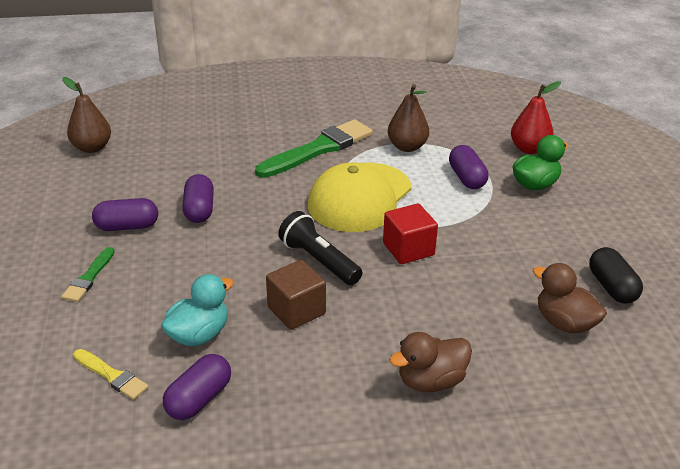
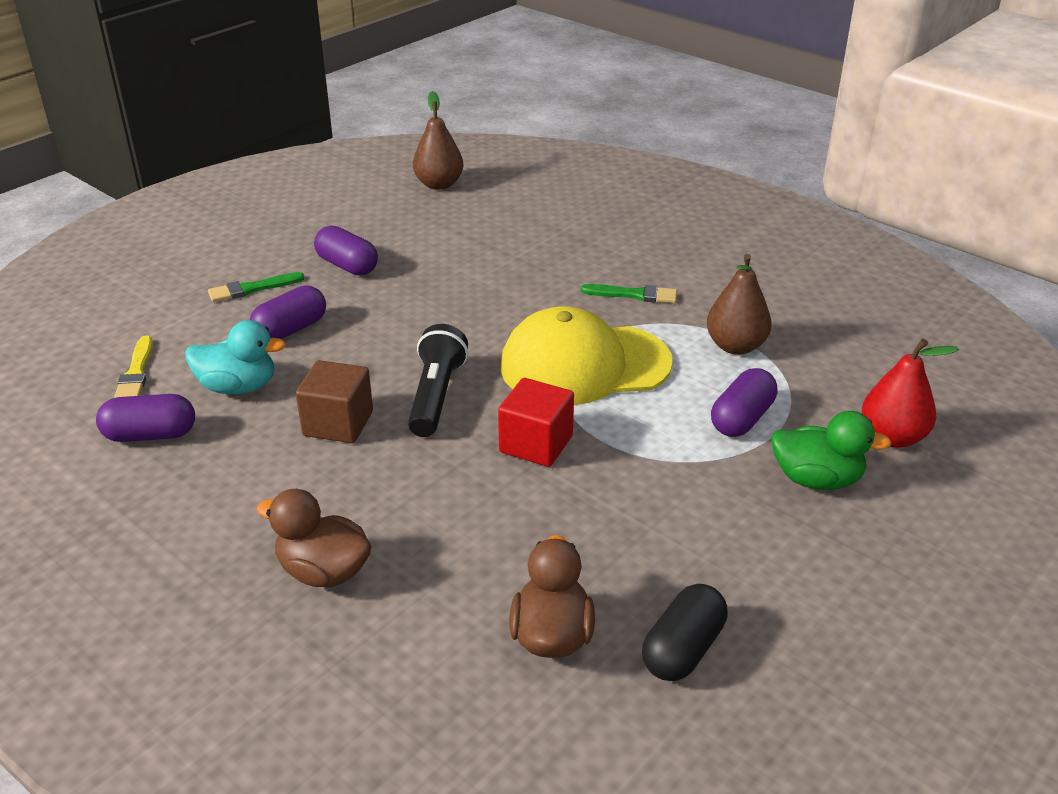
camera: 50 degrees right, 0 degrees up
(199, 210) = (424, 286): purple capsule -> purple capsule (291, 330)
(319, 149) = (634, 295): green brush -> green brush, size x0.50

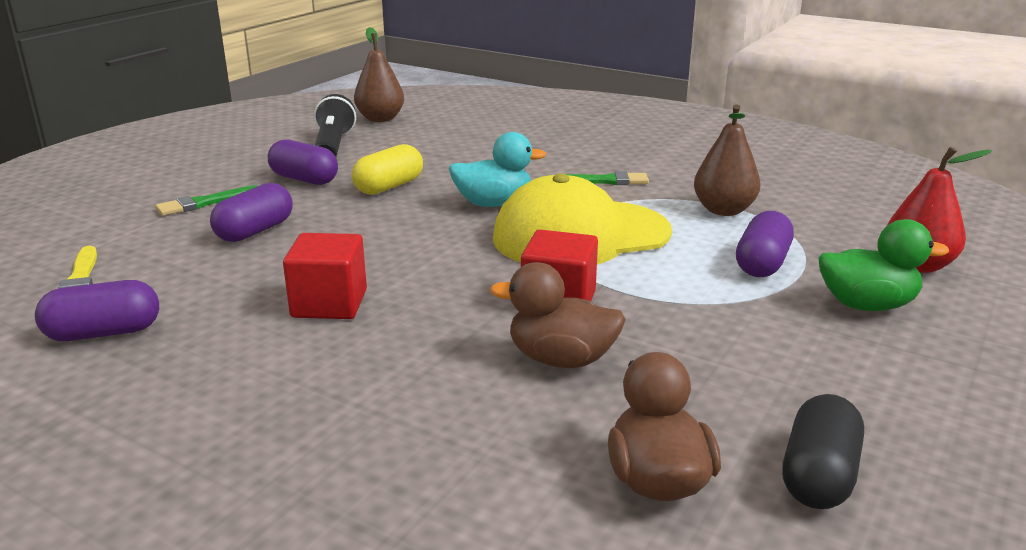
camera: 10 degrees left, 10 degrees down
(238, 387) = (204, 282): turquoise duck -> turquoise duck (493, 204)
(323, 571) = (350, 445): brown duck -> brown duck (561, 359)
(338, 423) = (329, 304): brown cube -> red cube
(424, 283) = (389, 187): none -> yellow capsule
(436, 396) = (433, 272): black flashlight -> black flashlight (333, 146)

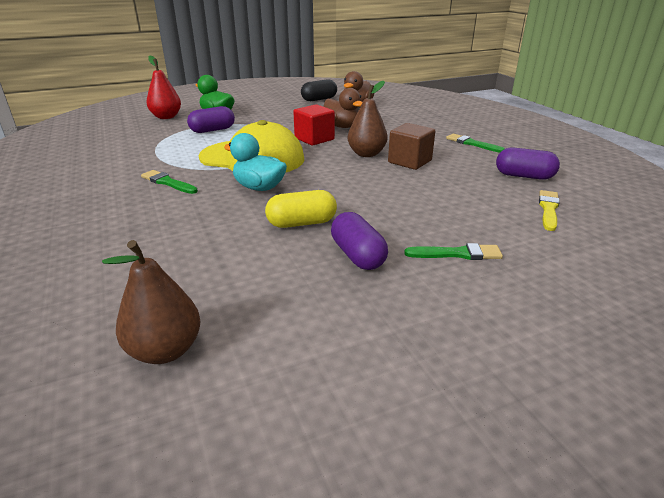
camera: 145 degrees left, 5 degrees up
(218, 401) = (472, 144): none -> green brush
(255, 231) = (427, 212): purple capsule -> none
(329, 304) = (409, 161): red cube -> brown cube
(333, 146) = (286, 302): black flashlight -> none
(723, 210) = (163, 150): brown pear -> brown pear (366, 154)

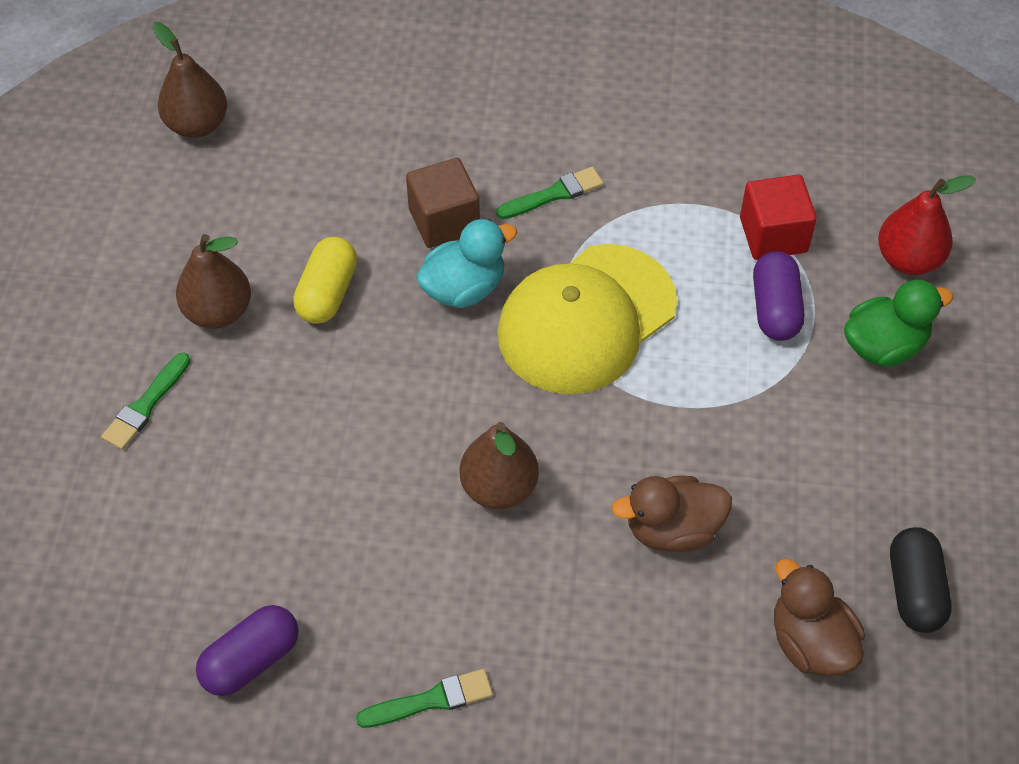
camera: 120 degrees right, 25 degrees up
(314, 139) = (626, 446): red cube -> red cube (773, 235)
(357, 255) = (218, 312): purple capsule -> brown pear
(409, 161) = (423, 532): brown cube -> brown cube (444, 221)
(548, 209) = (145, 594): yellow brush -> none

